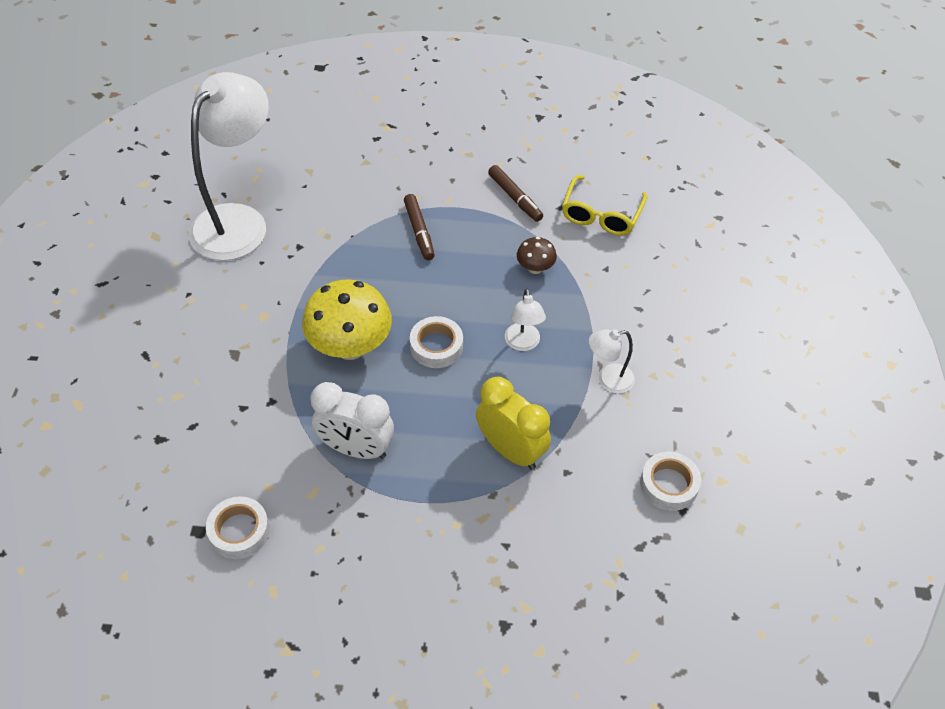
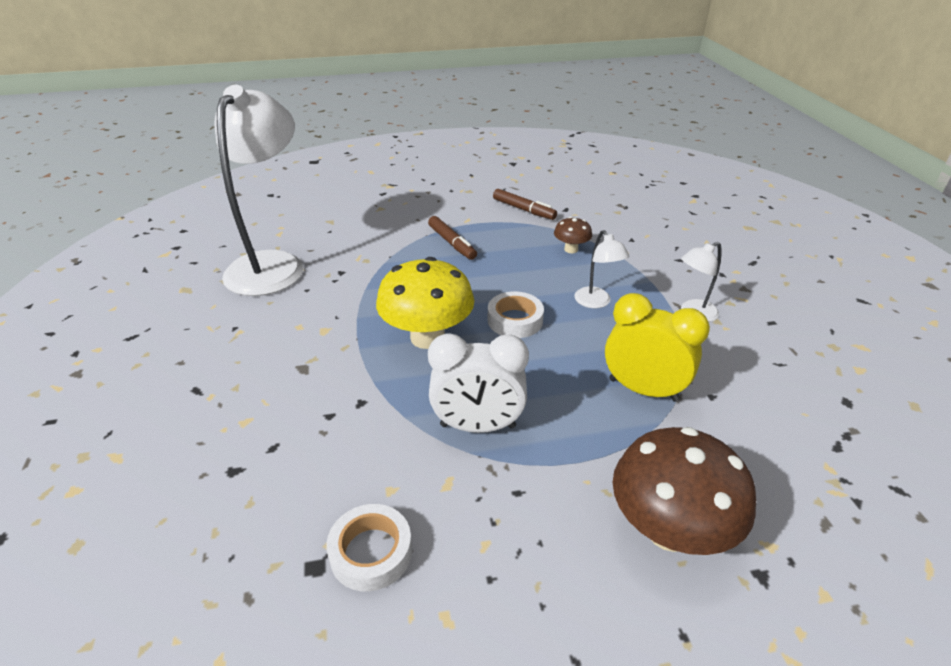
camera: 15 degrees left, 15 degrees down
(458, 575) = (669, 530): none -> brown mushroom
(601, 215) = (602, 208): yellow glasses -> none
(669, 485) = (816, 384): white tape -> none

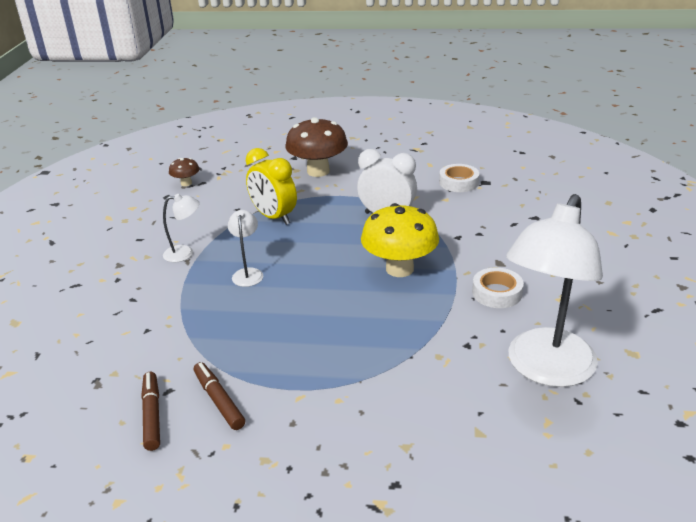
camera: 160 degrees left, 5 degrees down
(452, 243) = (336, 362): brown marker -> brown marker (152, 415)
(515, 320) = (324, 270): white tape -> white tape (497, 293)
(571, 249) = (218, 329): brown mushroom -> brown mushroom (186, 183)

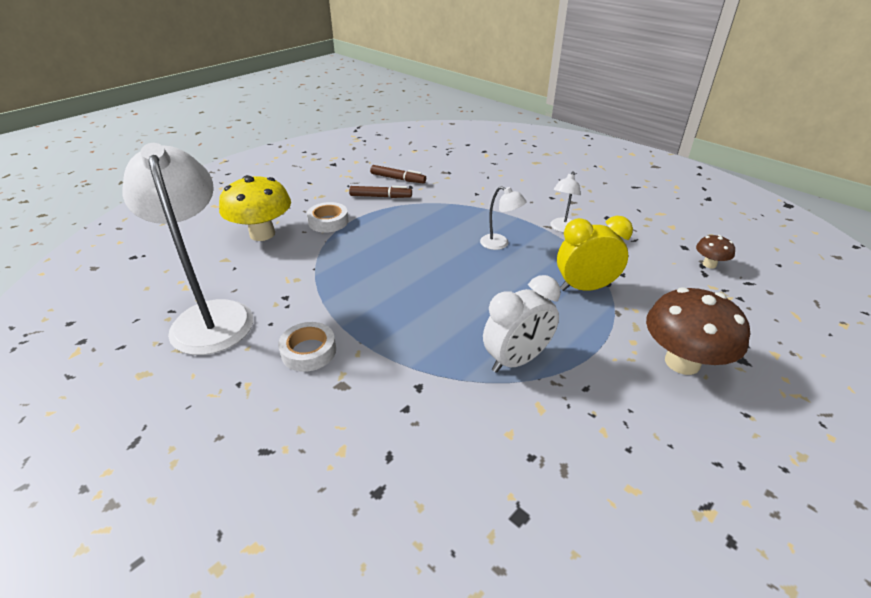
camera: 125 degrees right, 5 degrees up
(399, 269) = (414, 316): yellow mushroom -> yellow mushroom (262, 234)
(458, 182) = (544, 481): white tape -> white tape (328, 222)

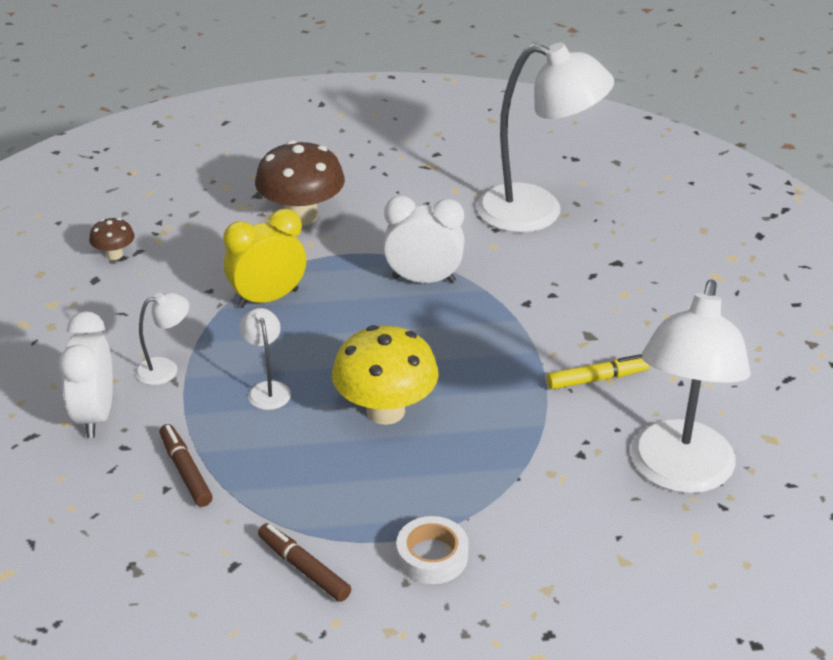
camera: 140 degrees left, 0 degrees up
(262, 234) = (544, 585): yellow mushroom -> yellow mushroom (385, 411)
(309, 351) = (597, 379): white tape -> yellow marker
(398, 179) = (228, 599): brown marker -> brown marker (185, 471)
(522, 516) = (537, 212): none -> white lamp
(552, 200) = (95, 416): none -> white clock
(585, 288) = (268, 298): yellow clock -> yellow clock turned 120 degrees clockwise

